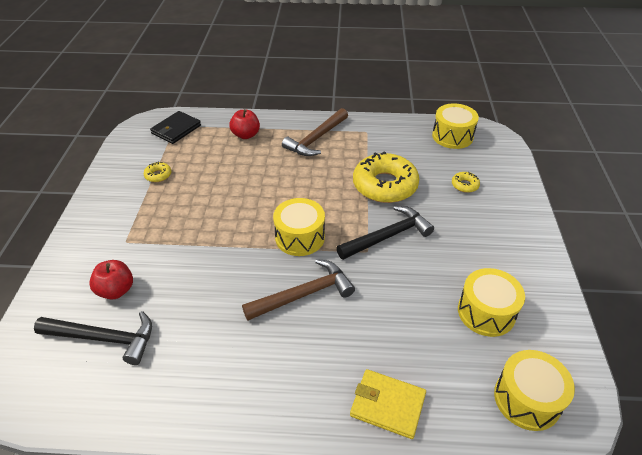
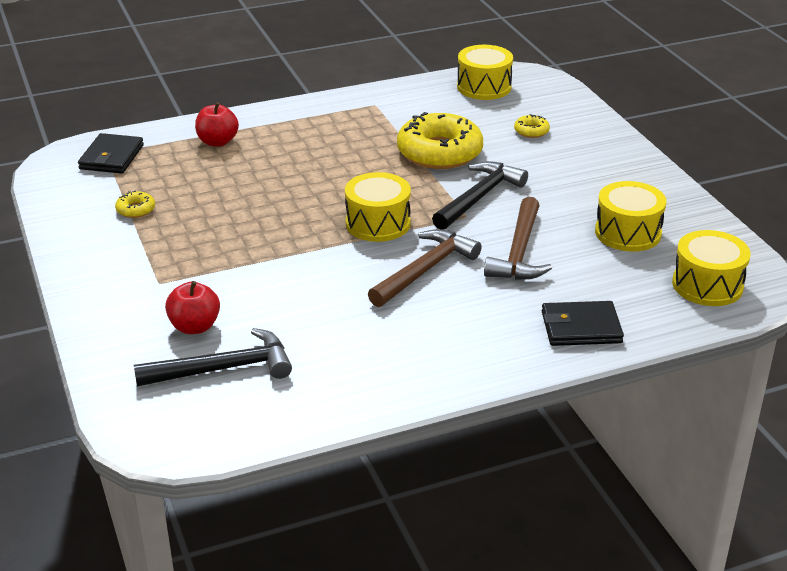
camera: 25 degrees left, 10 degrees down
(316, 139) = (316, 126): brown hammer -> brown hammer (519, 252)
(387, 405) = (581, 327): yellow wallet -> black wallet

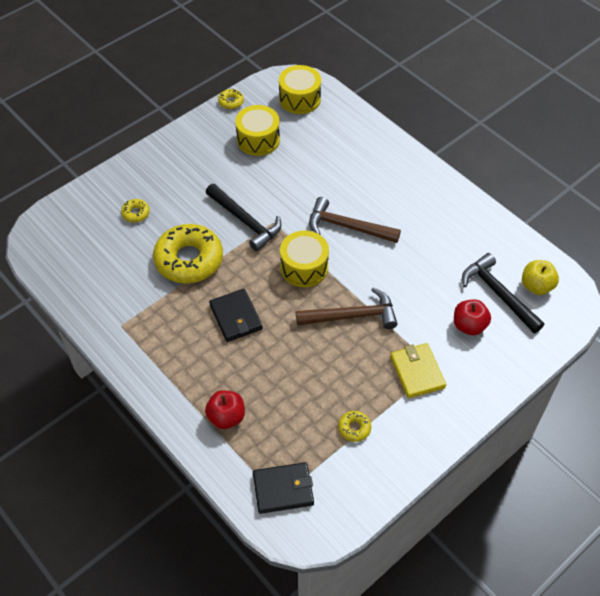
camera: 110 degrees left, 20 degrees up
(165, 268) = (417, 372): none -> yellow wallet
(208, 411) = (536, 286): none -> yellow apple
(479, 197) = (245, 221): black hammer -> black hammer turned 150 degrees counterclockwise
(484, 87) = (66, 259): yellow drum -> none
(519, 252) = (304, 186): brown hammer -> brown hammer (352, 316)
(581, 327) = (369, 144): black wallet -> black wallet (236, 317)
(717, 225) = (231, 102): none -> yellow donut

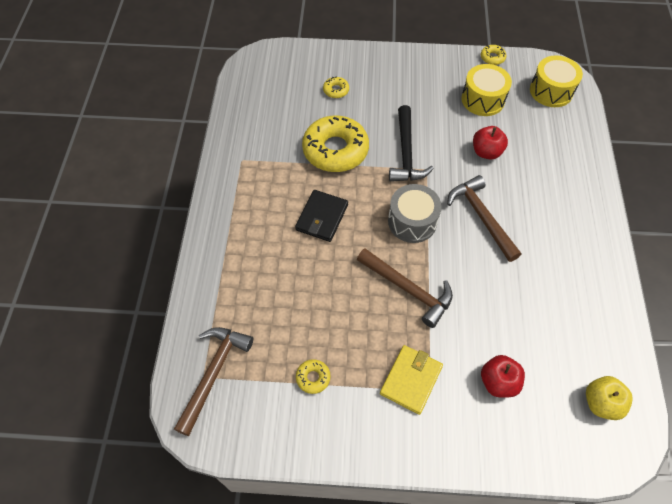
camera: 45 degrees right, 5 degrees up
(226, 417) = (235, 284): red apple -> red apple (486, 152)
(283, 489) = (213, 373): black wallet -> brown hammer
(304, 267) = (412, 221): yellow drum -> grey drum
(498, 294) = (555, 378): black hammer -> none

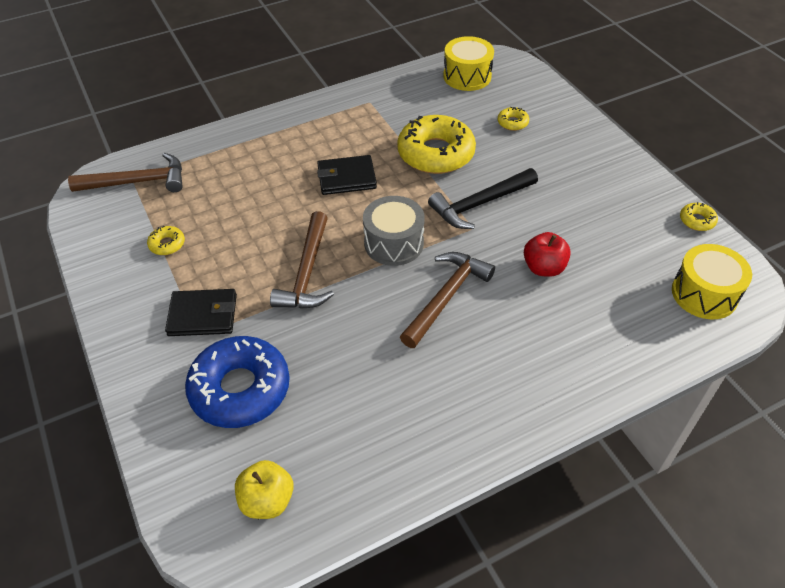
camera: 60 degrees right, 10 degrees down
(411, 380) = (203, 315): yellow wallet -> black wallet
(483, 99) = (620, 236): yellow drum -> yellow drum (467, 76)
(498, 382) = (240, 389): red apple -> blue donut

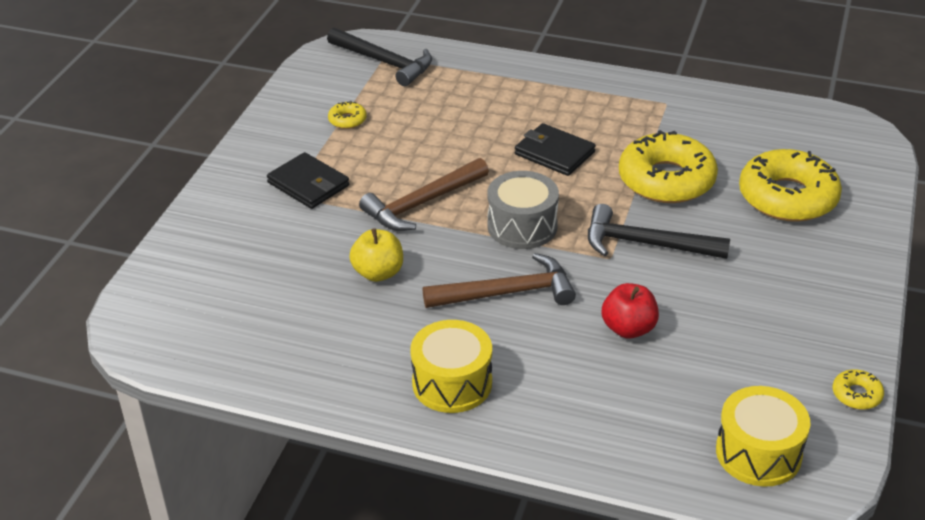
camera: 45 degrees right, 10 degrees down
(137, 182) = (384, 62): brown hammer -> black hammer
(240, 389) = (269, 249): blue donut -> none
(267, 500) = (195, 327): yellow apple -> yellow apple (378, 273)
(467, 76) = (802, 131): yellow drum -> yellow drum (452, 383)
(512, 123) = (787, 197): yellow donut -> yellow donut, size x2.36

